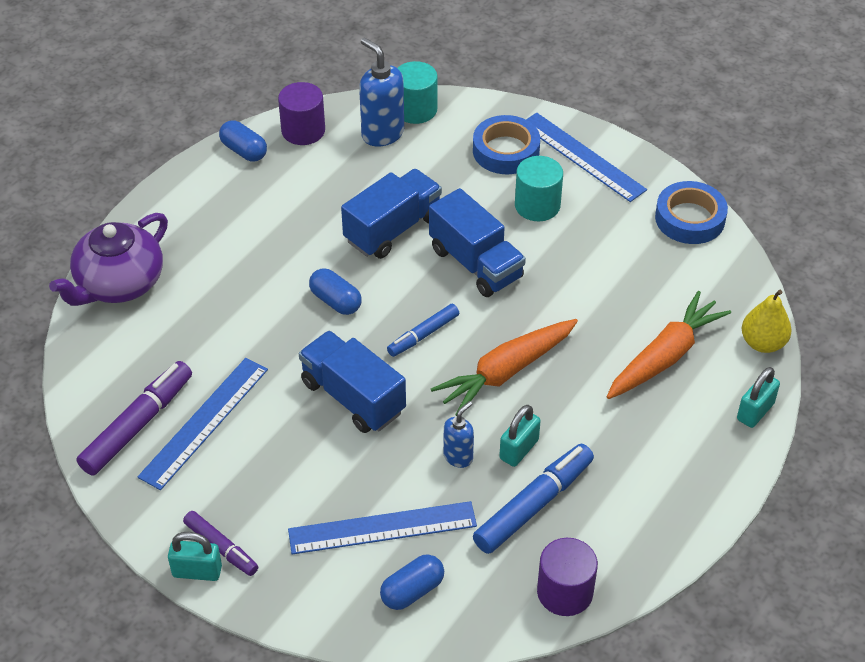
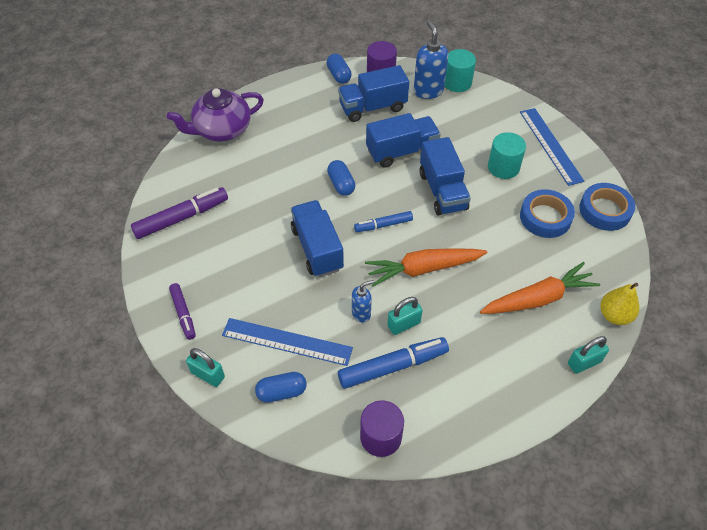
camera: 25 degrees right, 5 degrees up
(197, 571) = (161, 323): turquoise padlock -> turquoise padlock (208, 375)
(204, 422) = (220, 230): blue ruler -> none
(318, 181) = (372, 107): none -> blue truck
(506, 151) = (501, 126): blue tape -> blue tape (545, 217)

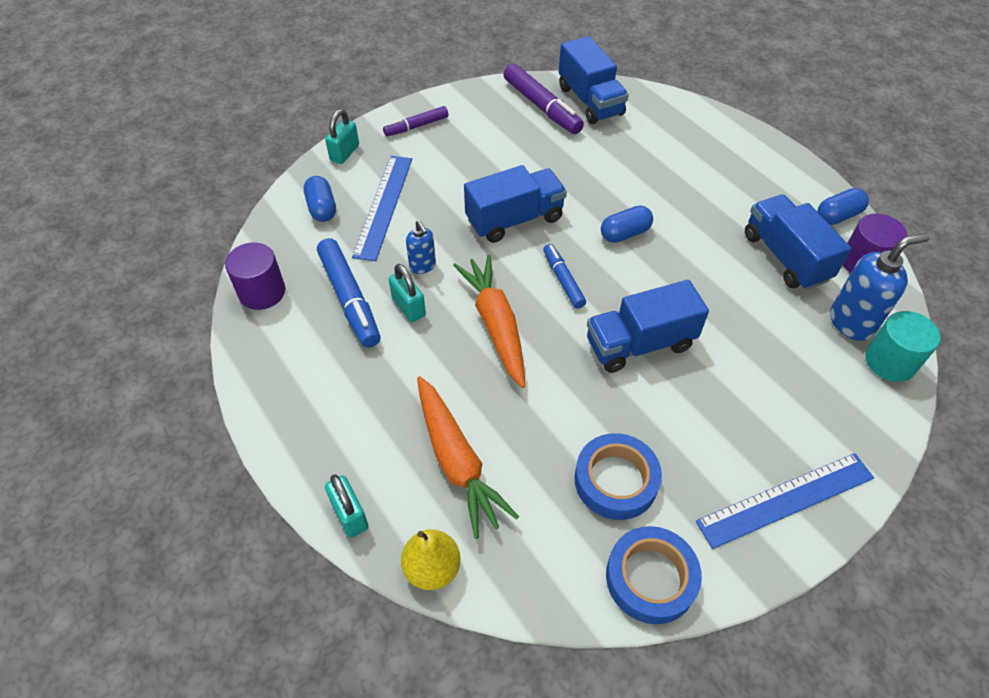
camera: 85 degrees right, 0 degrees up
(221, 130) = (686, 118): purple teapot -> none
(401, 151) = (705, 294): blue truck -> blue truck (590, 101)
(503, 167) = (711, 424): turquoise cylinder -> none

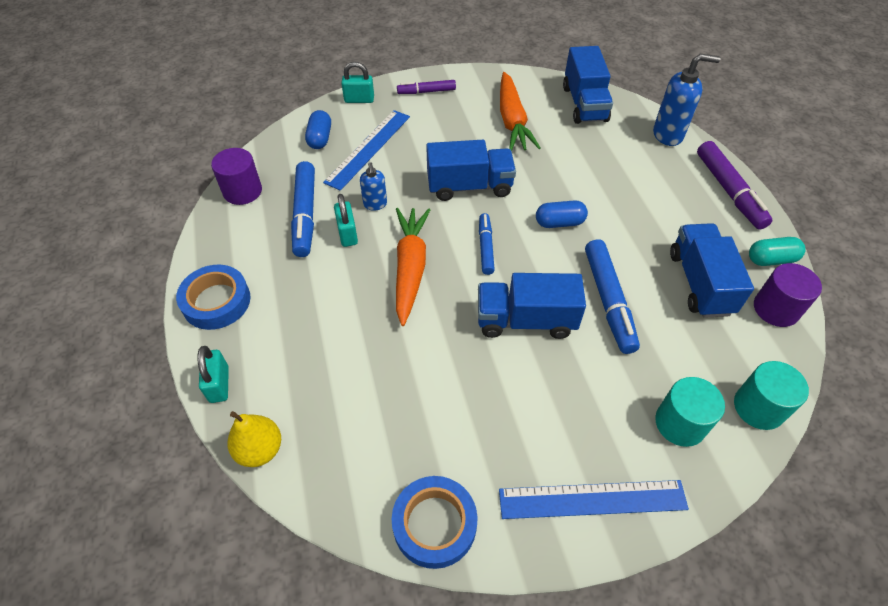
camera: 20 degrees right, 0 degrees up
(344, 153) = (359, 99): turquoise padlock -> turquoise padlock turned 45 degrees clockwise
(457, 461) = (323, 369): orange carrot -> orange carrot (512, 120)
(542, 107) = (539, 99): purple marker -> purple marker (729, 191)
(616, 480) = (446, 430): blue tape -> blue tape (216, 301)
(710, 300) = (608, 301): none -> blue marker
(830, 399) = (680, 423): none -> turquoise cylinder
(838, 216) = (771, 259): blue capsule -> turquoise capsule
(851, 322) = (737, 360): blue soap dispenser -> blue soap dispenser (668, 135)

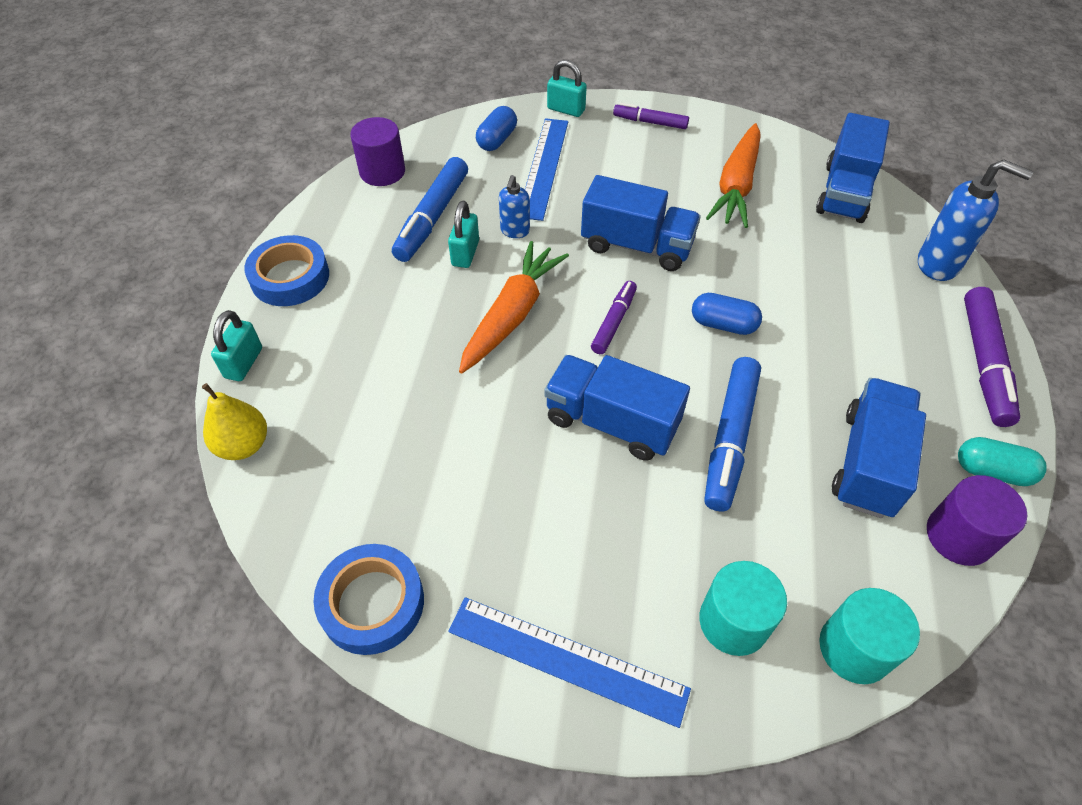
camera: 25 degrees right, 0 degrees up
(368, 148) = (544, 167): blue ruler -> blue ruler turned 45 degrees counterclockwise
(485, 247) = (614, 322): blue marker -> purple marker

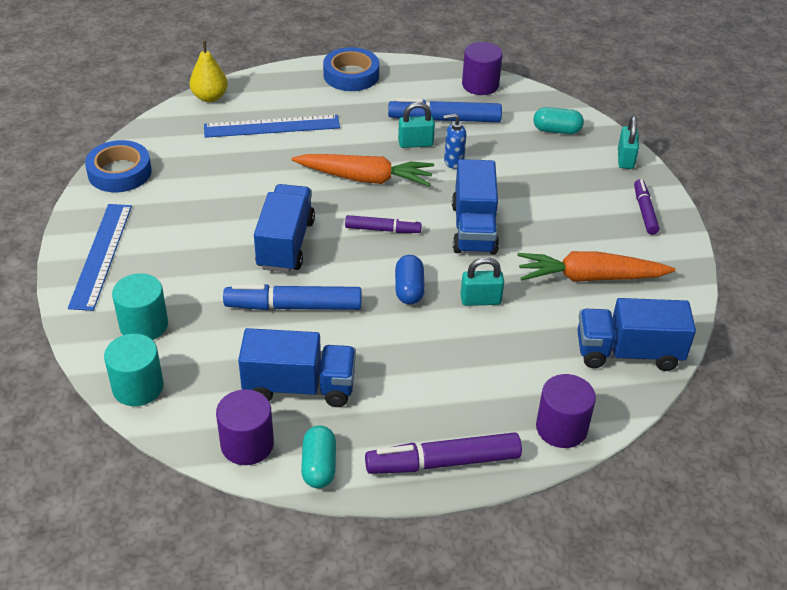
camera: 70 degrees right, 10 degrees down
(244, 363) = (271, 79): turquoise padlock -> turquoise padlock (480, 300)
(497, 140) = (556, 130): blue capsule -> turquoise capsule
(544, 167) = (539, 162): blue ruler -> blue ruler (272, 126)
(938, 264) = (561, 428): blue soap dispenser -> purple cylinder

